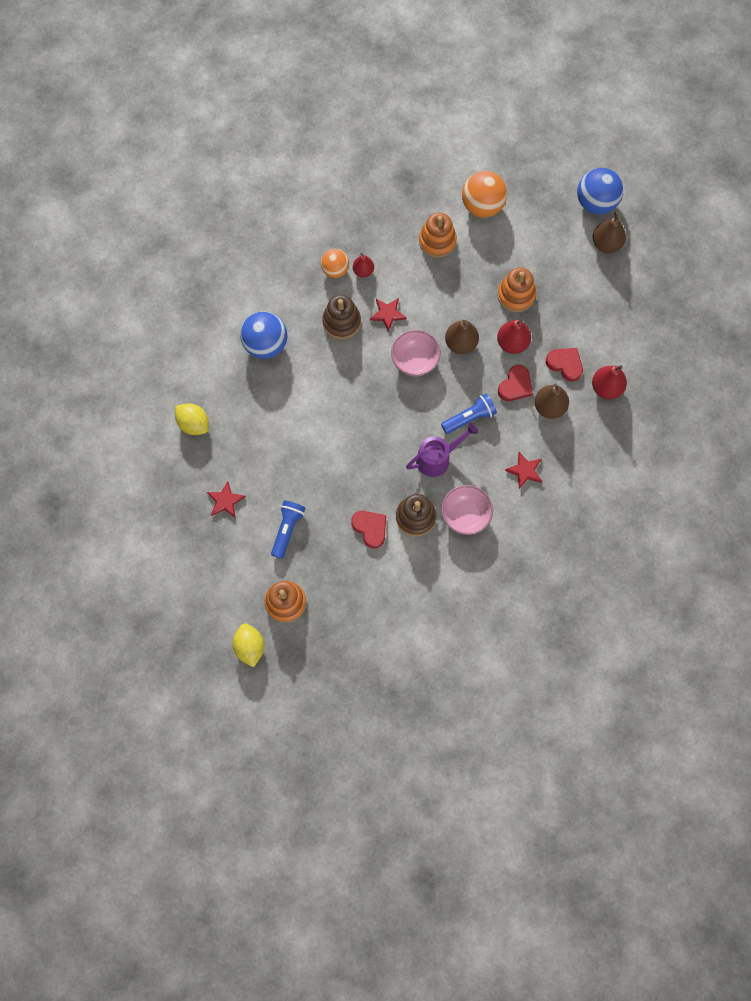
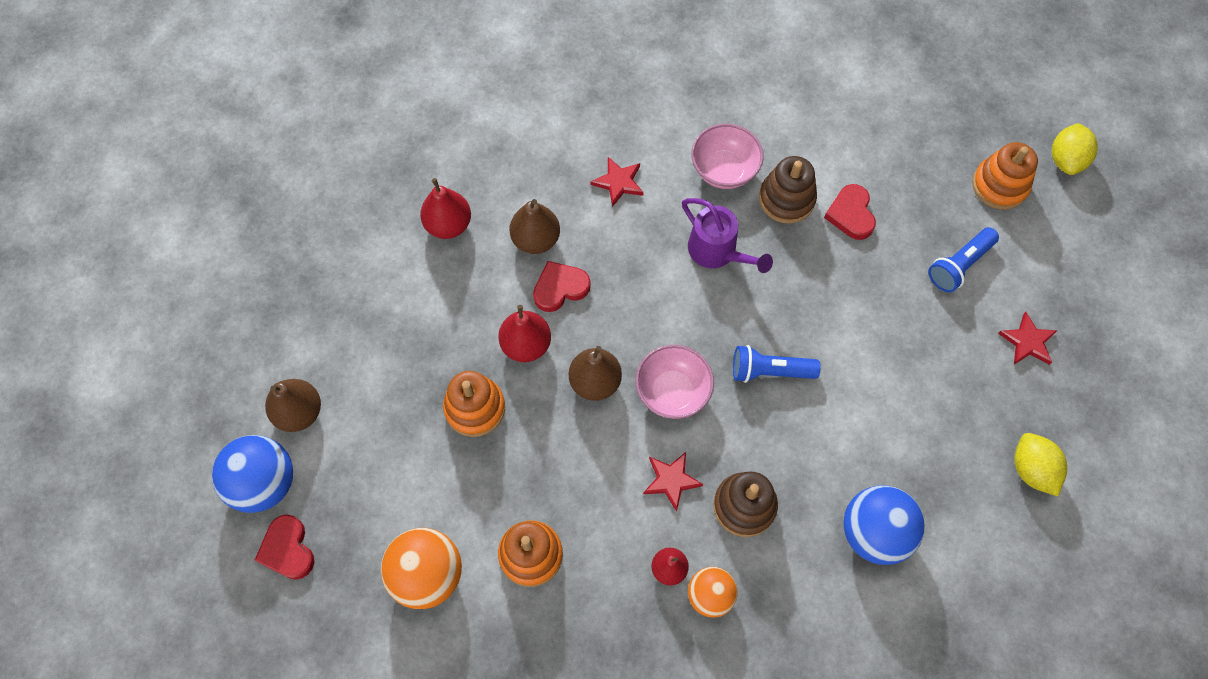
camera: 150 degrees left, 5 degrees down
(437, 458) = (717, 252): purple watering can -> purple watering can turned 135 degrees counterclockwise
(469, 418) = (646, 279): blue flashlight -> blue flashlight (769, 371)
(565, 364) = (477, 280): red heart -> red heart (287, 549)

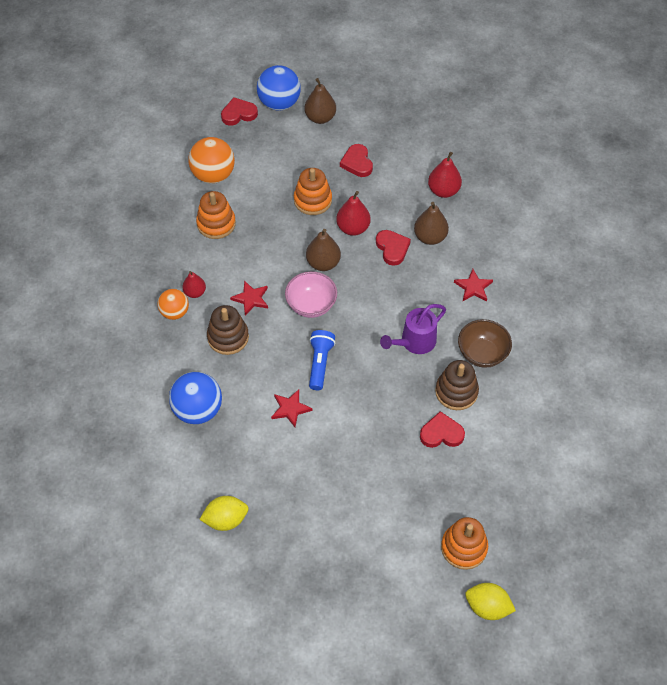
camera: 95 degrees right, 10 degrees down
(396, 348) = (357, 163): none -> red heart
(724, 170) = (482, 354): pink bowl -> brown bowl
(959, 265) = (393, 502): blue flashlight -> none
(1027, 341) = (325, 539): red star -> red star (290, 409)

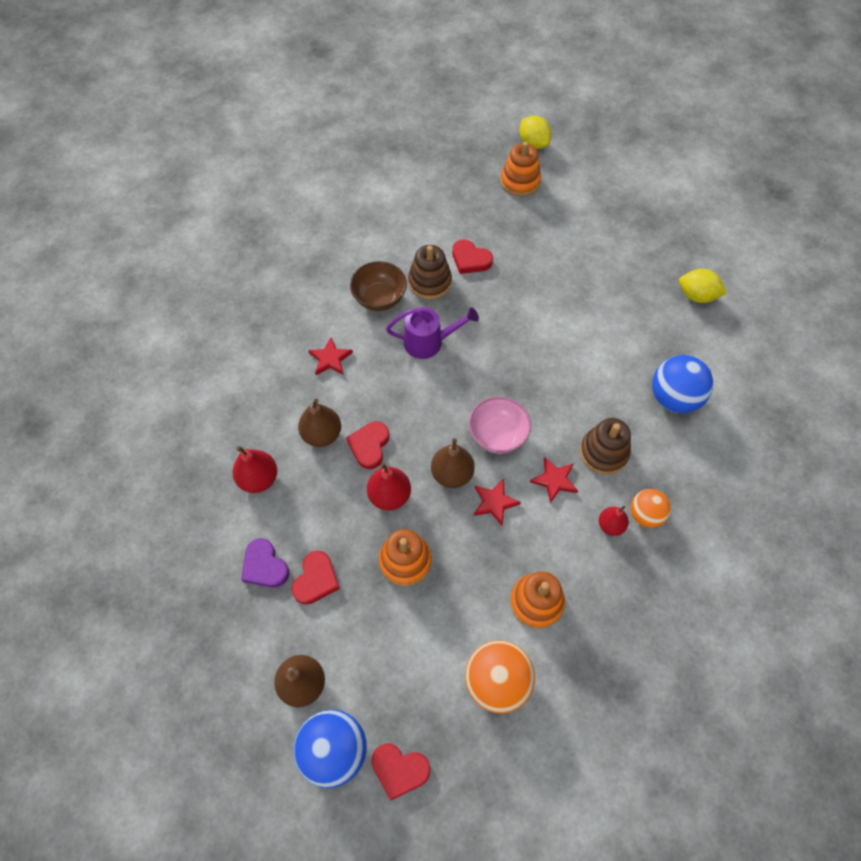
camera: 145 degrees left, 5 degrees up
(290, 409) = (585, 350): red star -> red star (494, 502)
(320, 363) = (530, 374): blue flashlight -> none
(393, 152) = (264, 566): none -> purple heart

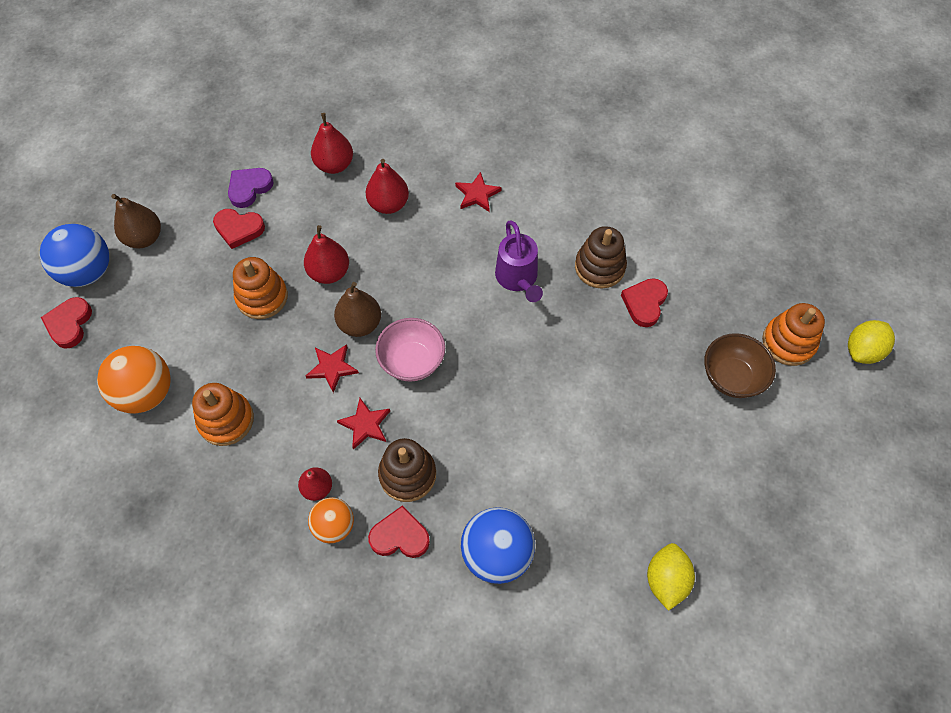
camera: 80 degrees right, 0 degrees up
(322, 434) = (388, 204): brown pear -> red pear
(369, 446) = (382, 246): red heart -> red heart (400, 536)
(379, 298) = (564, 223): brown bowl -> brown bowl (731, 377)

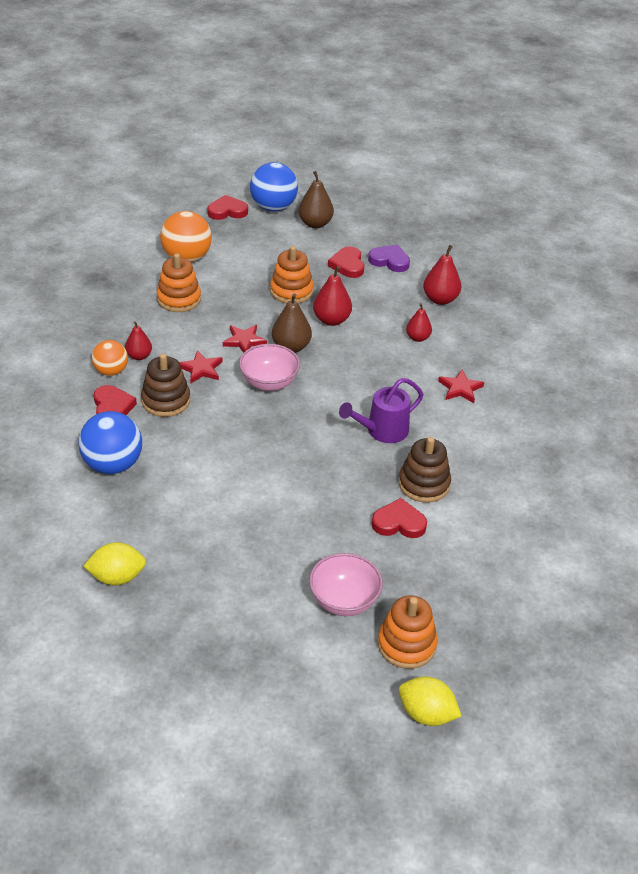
camera: 70 degrees right, 20 degrees down
(388, 204) = (417, 338): red pear -> red pear, size x0.66
(731, 377) = (344, 601): brown bowl -> pink bowl

